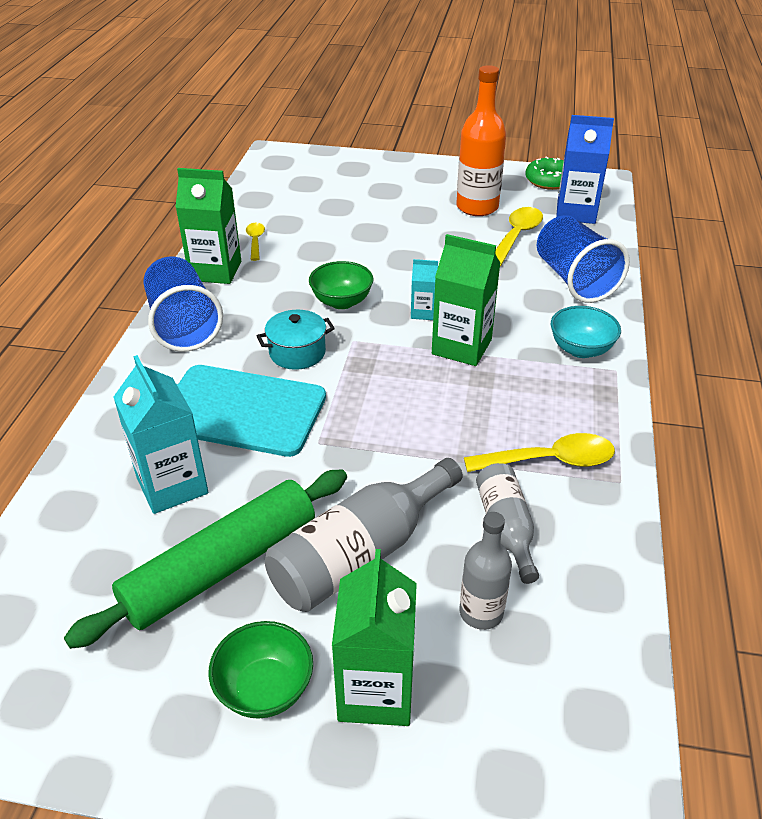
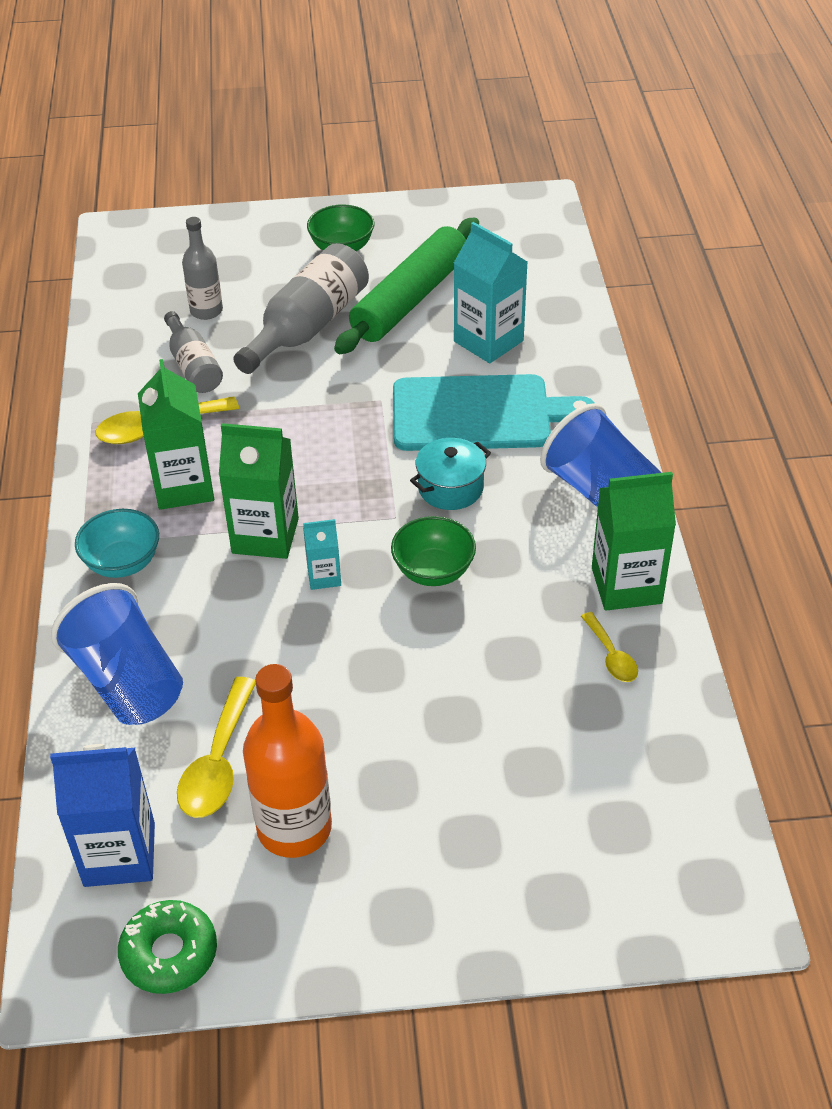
camera: 165 degrees right, 5 degrees up
(376, 691) = (269, 260): green carton -> green carton (183, 486)

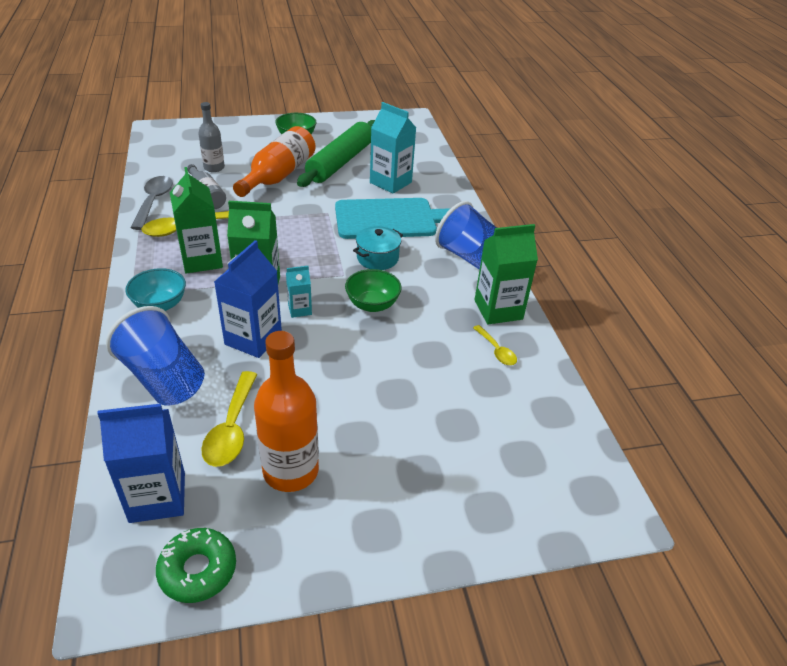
camera: 10 degrees left, 5 degrees down
(113, 377) = (154, 202): none -> grey spoon
(254, 624) = (253, 339): none -> blue carton
(308, 326) = (278, 175): grey bottle -> orange bottle

